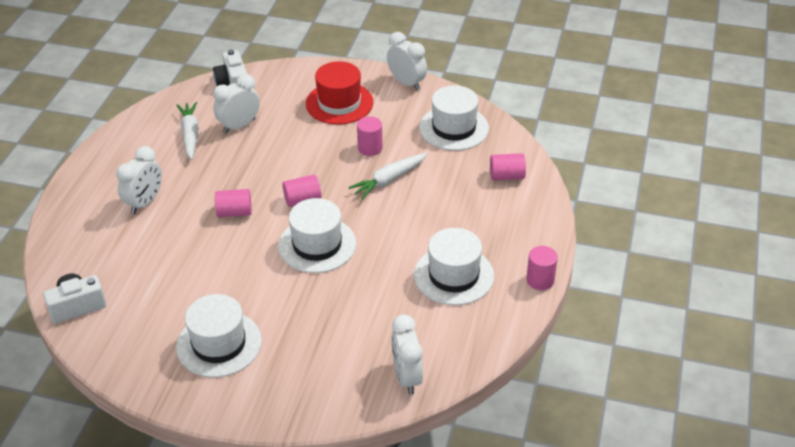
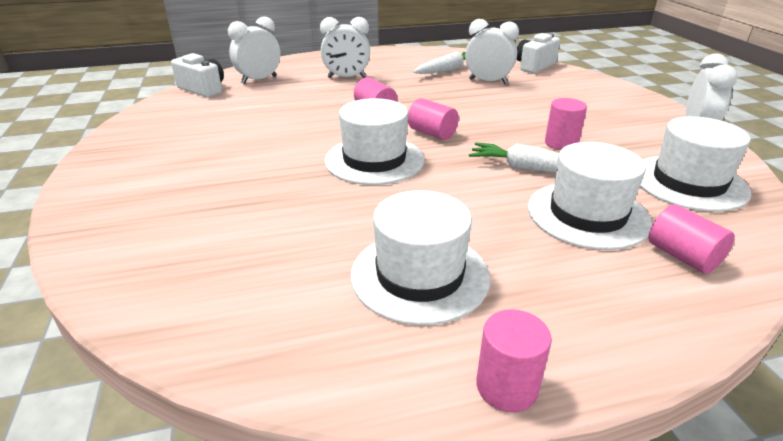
camera: 60 degrees right, 10 degrees down
(219, 344) = (184, 154): white hat -> white hat (587, 214)
(339, 103) = (595, 110): red hat -> none
(407, 377) = (176, 300): white clock -> white clock (259, 80)

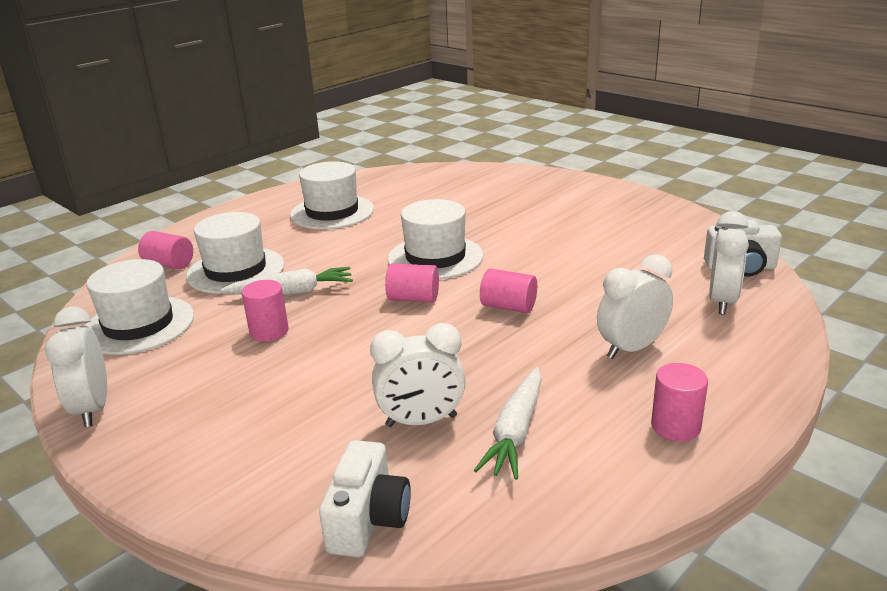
camera: 150 degrees right, 5 degrees down
(506, 387) = (268, 196): pink cylinder -> pink cylinder (675, 426)

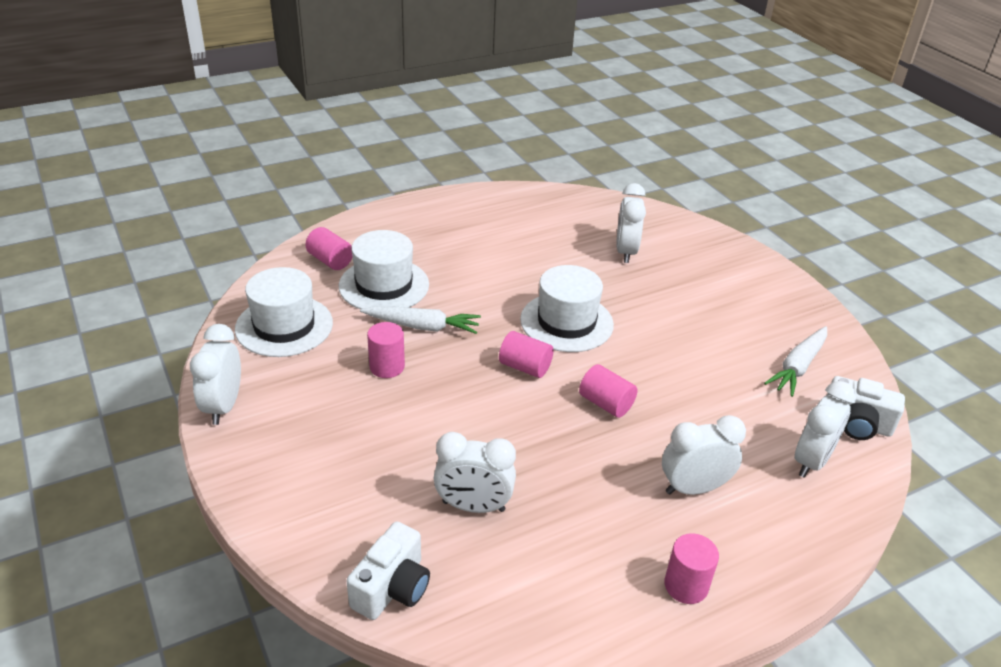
camera: 15 degrees right, 10 degrees up
(332, 212) = (496, 235): white hat -> none
(461, 199) = (625, 252): none -> white clock
(515, 432) = (546, 544): white carrot -> white carrot (798, 367)

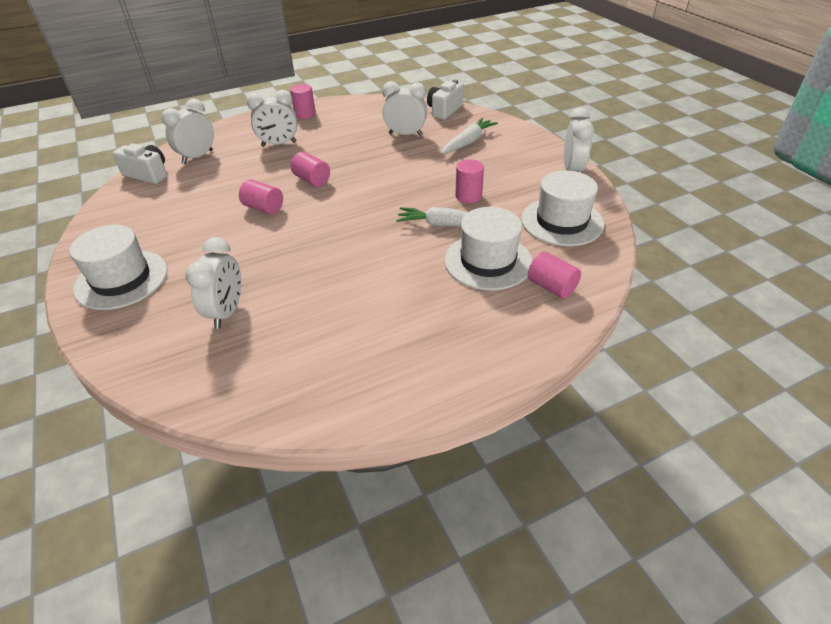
camera: 175 degrees left, 5 degrees up
(525, 367) = (364, 199): pink cylinder -> pink cylinder (264, 208)
(566, 322) = (321, 233): white hat -> white hat (121, 279)
(798, 367) = (151, 206): white carrot -> white carrot (468, 142)

